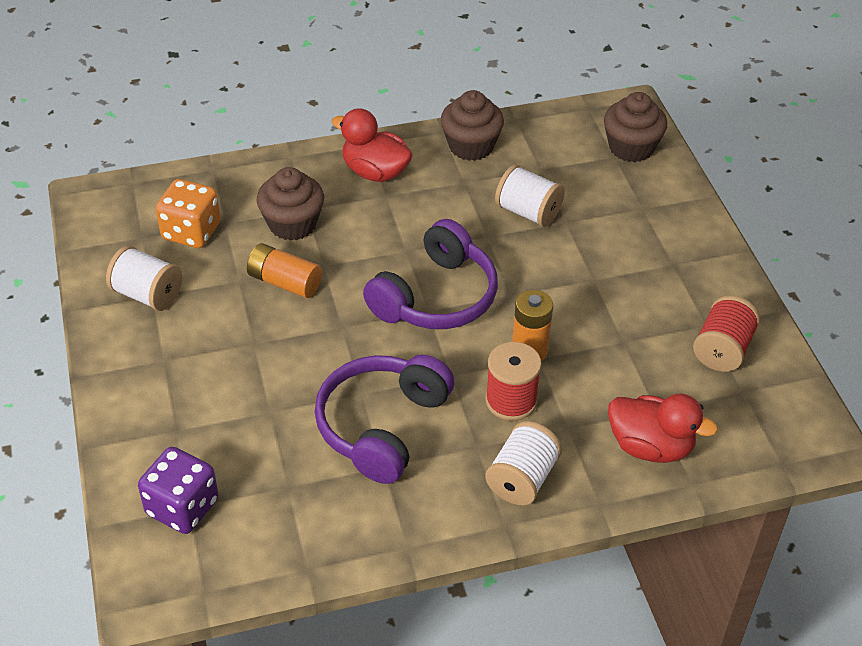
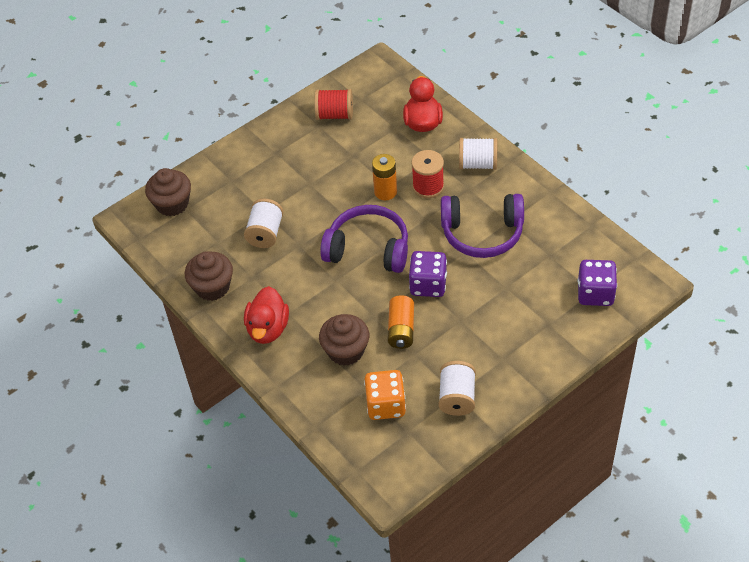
camera: 110 degrees left, 5 degrees up
(334, 333) = (428, 285): none -> purple dice

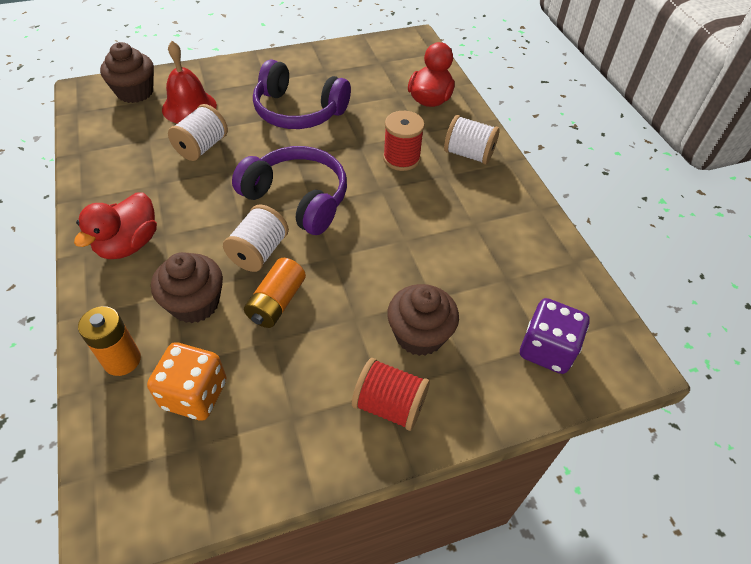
camera: 15 degrees right, 0 degrees up
(212, 287) = (108, 180): brown cupcake -> brown cupcake (419, 335)
(228, 201) = (189, 107): none -> red bell
(334, 115) = (346, 67): red spool -> red spool (389, 405)
(385, 192) = (352, 149): orange battery -> orange battery (122, 360)
(428, 285) = (340, 261): purple dice -> none
(457, 397) = (291, 423): white spool -> white spool (259, 252)
(482, 233) = (436, 226): purple headphones -> purple headphones (298, 111)

